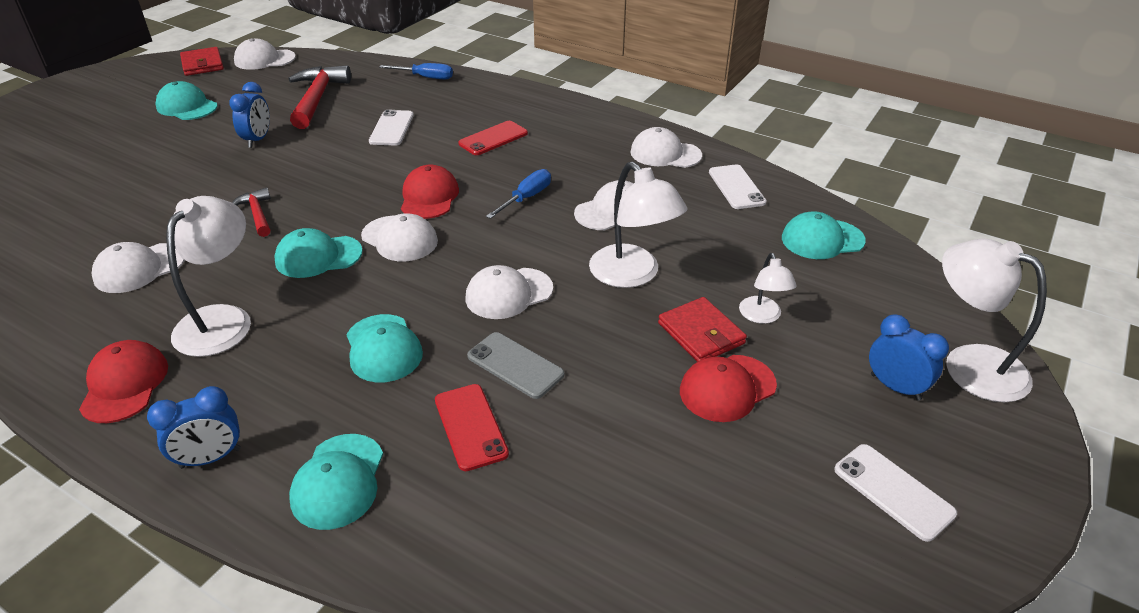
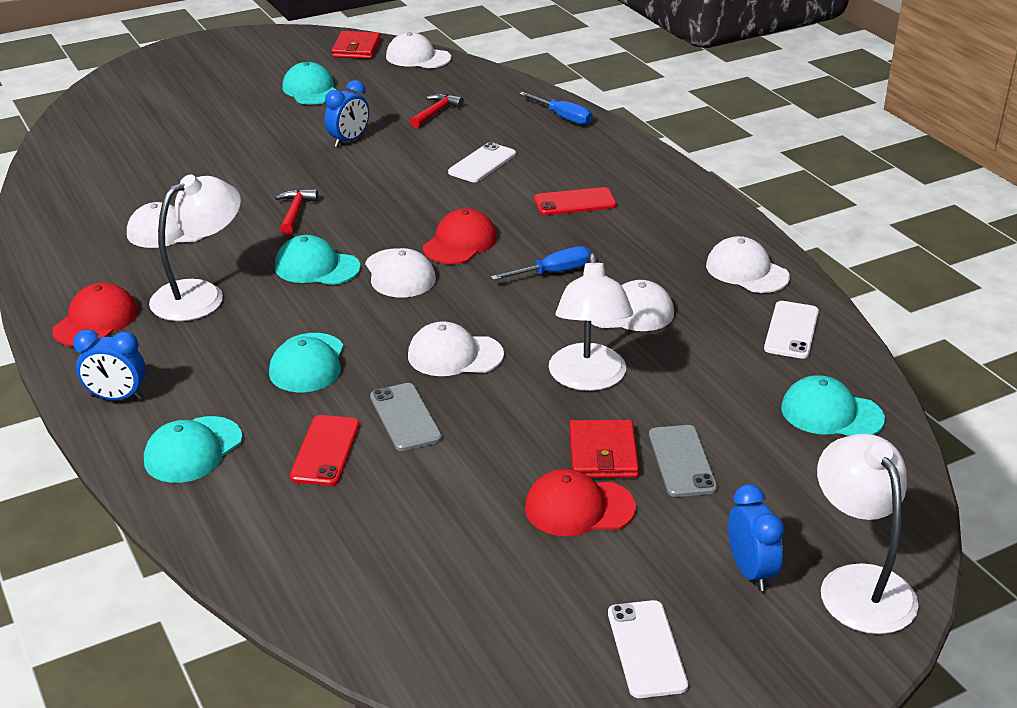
camera: 30 degrees right, 5 degrees down
(317, 98) = (436, 112): red hammer -> red hammer, size x0.55
(762, 316) = (681, 461): white lamp -> grey phone

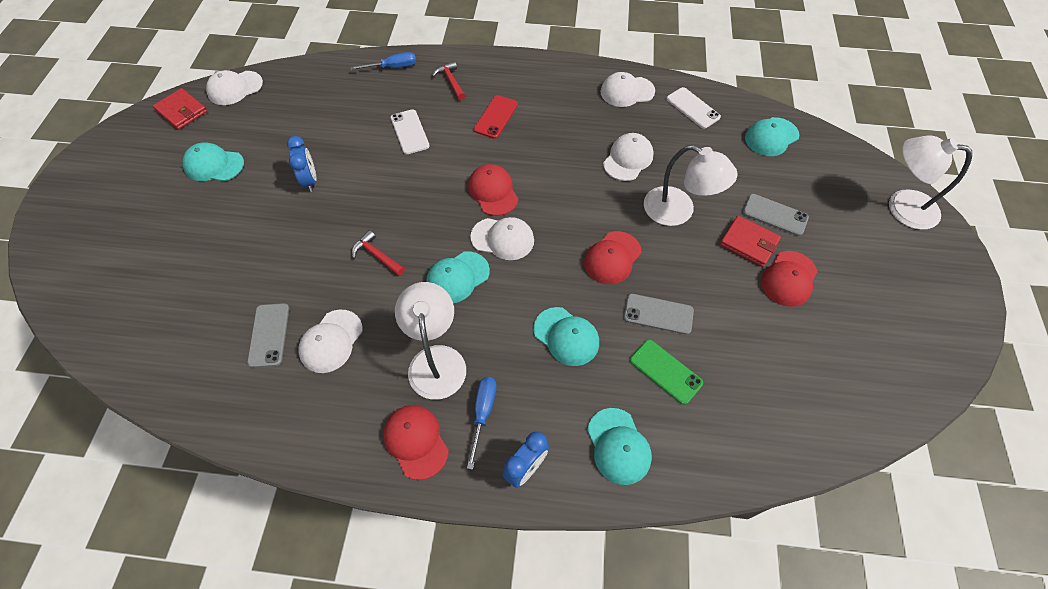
camera: 55 degrees left, 25 degrees up
(146, 198) = (269, 335): none -> grey phone
(325, 451) = (665, 371): red phone -> green phone
(436, 112) = (321, 119): red hammer -> red hammer (451, 81)
(455, 355) = (612, 258): white cap -> red cap
(553, 272) = (562, 168): blue screwdriver -> blue screwdriver (483, 413)
(646, 649) = (911, 313): white phone -> none
(750, 571) = (874, 240): blue clock -> none

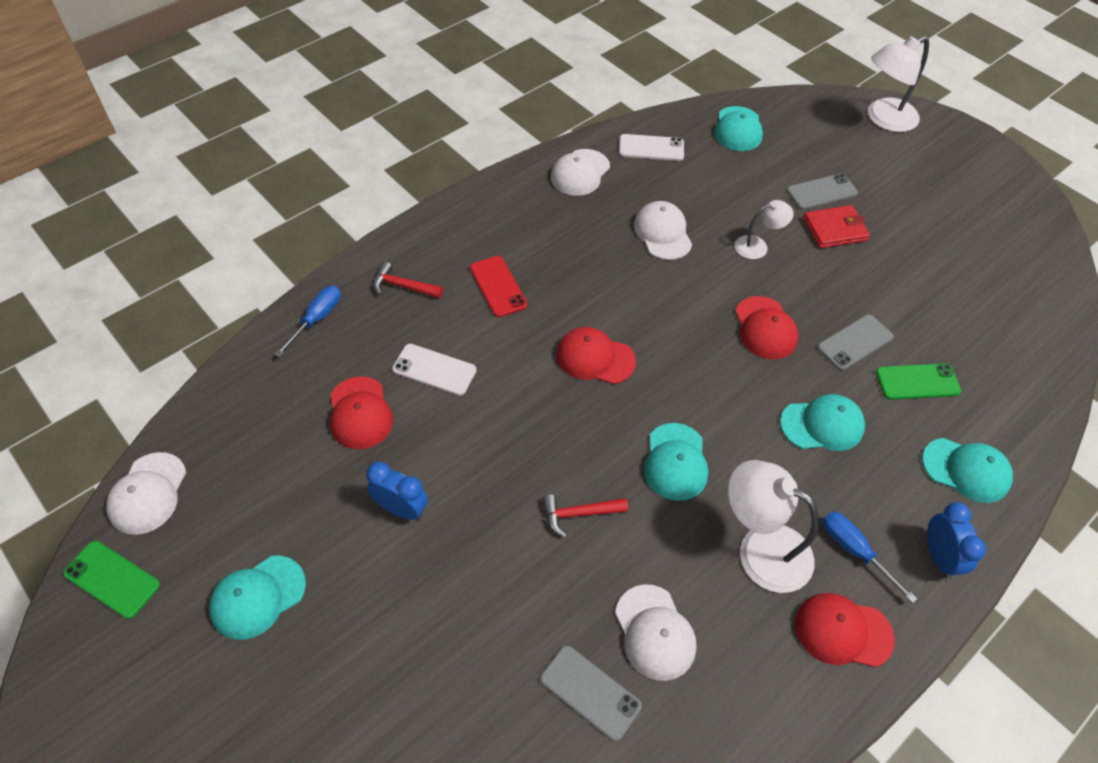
camera: 50 degrees left, 5 degrees down
(182, 111) = (112, 579): red wallet -> green phone
(502, 239) = (663, 392): white cap -> none
(678, 211) = (757, 246): white lamp -> white lamp, size x0.56
(789, 279) = (893, 235): red cap -> red cap (360, 413)

